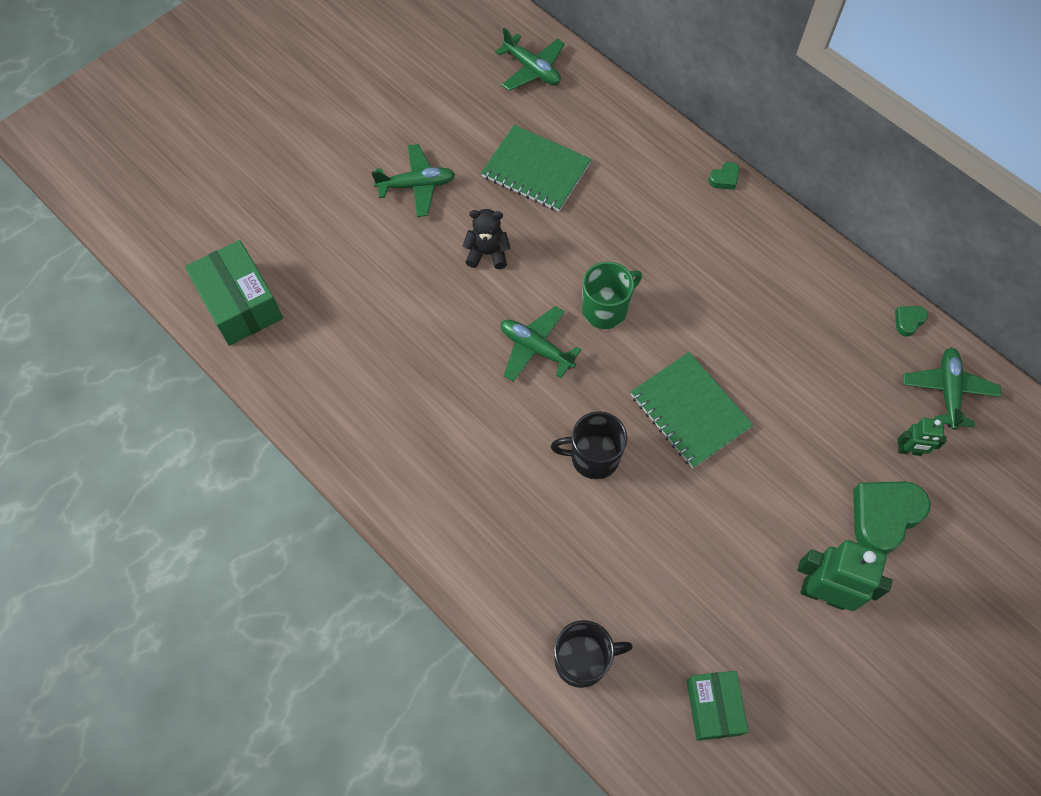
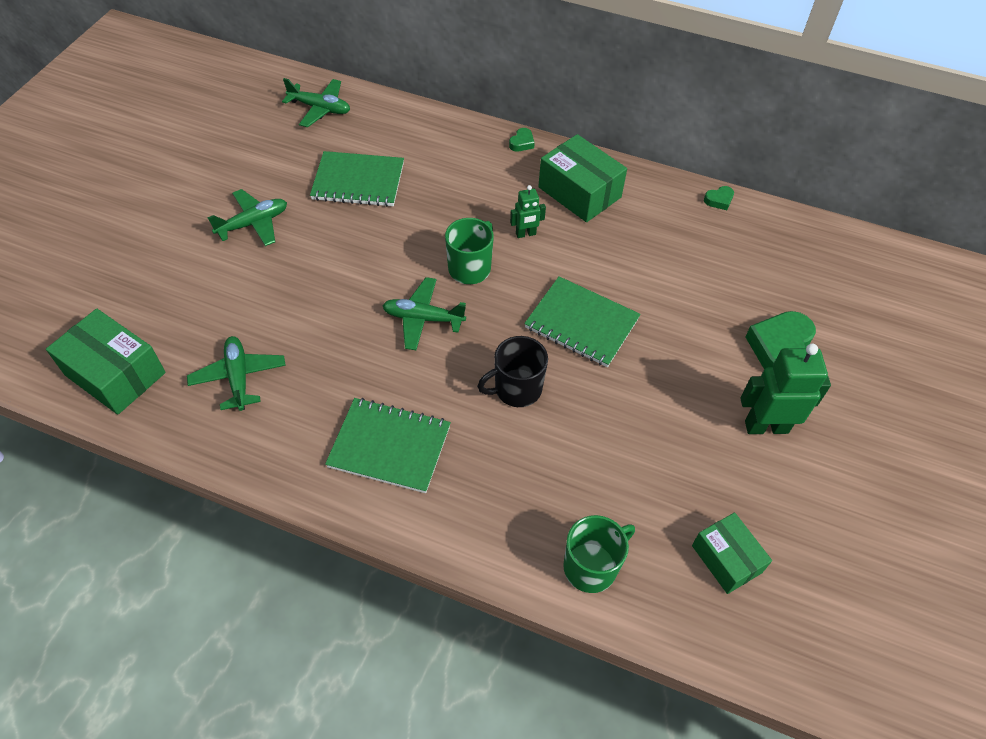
camera: 25 degrees left, 10 degrees down
(450, 469) = (389, 446): none -> green notebook
(487, 253) = (343, 257): black teddy bear -> none
(582, 660) = (591, 566): black mug -> green mug
(759, 259) = (579, 192): none -> green box
(908, 321) = (719, 200): green heart -> green heart turned 135 degrees counterclockwise
(909, 451) = (772, 293): green robot -> green robot (526, 234)
(947, 391) = (776, 240): green plane -> green plane (239, 377)

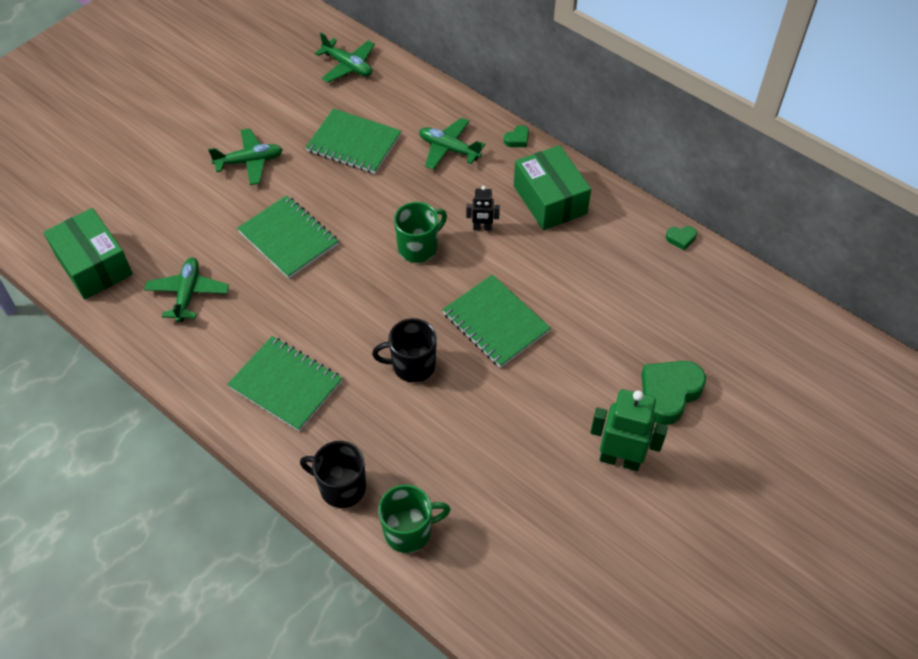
camera: 20 degrees right, 0 degrees up
(328, 292) = (288, 238): none -> green notebook
(423, 318) = (358, 282): green plane -> green plane (449, 149)
(498, 541) = (341, 487): none -> black mug
(526, 234) = (482, 228): green robot -> black robot
(726, 559) = (527, 560): green box -> none

